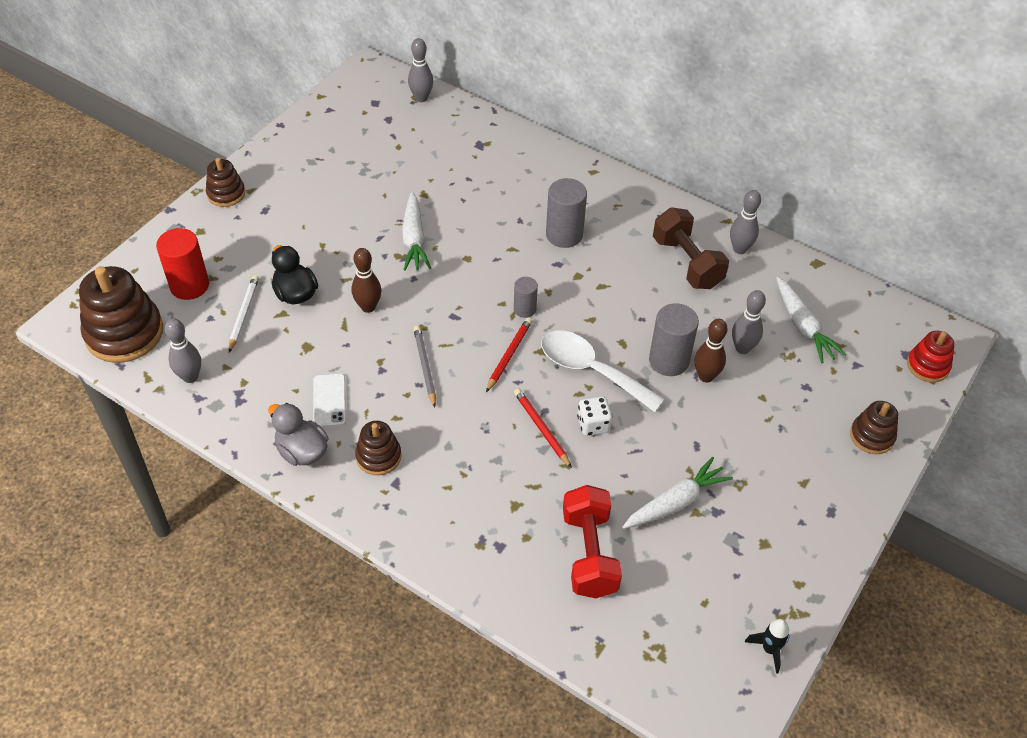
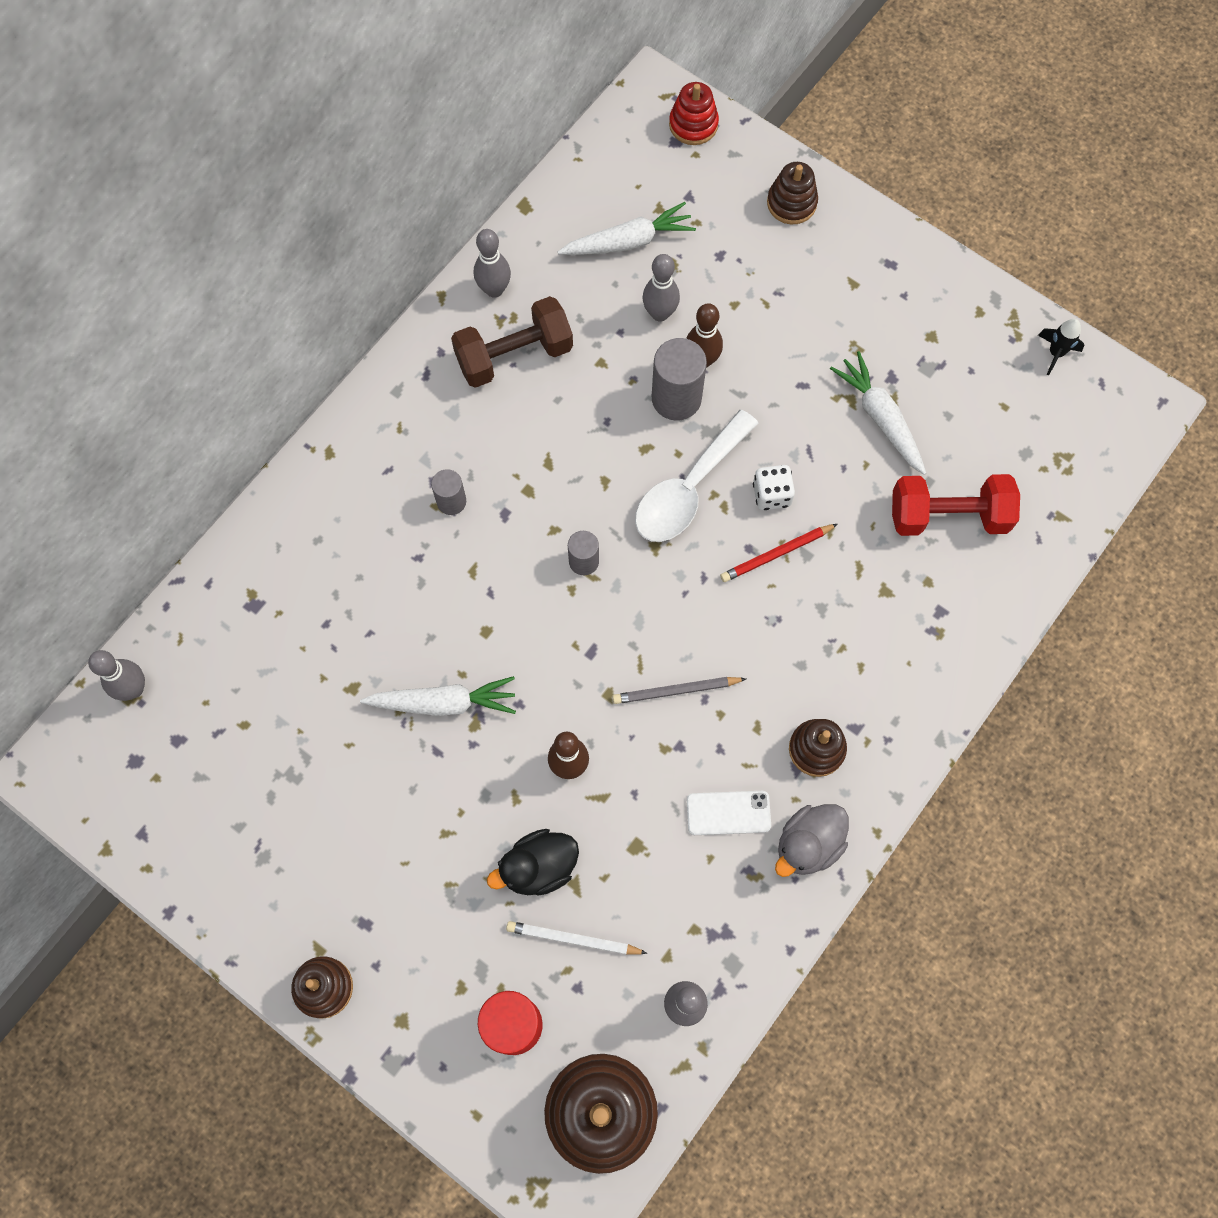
camera: 85 degrees left, 20 degrees up
(509, 355) = (660, 585): red pencil -> none
(564, 235) = (451, 501): grey cylinder -> grey cylinder, size x0.58

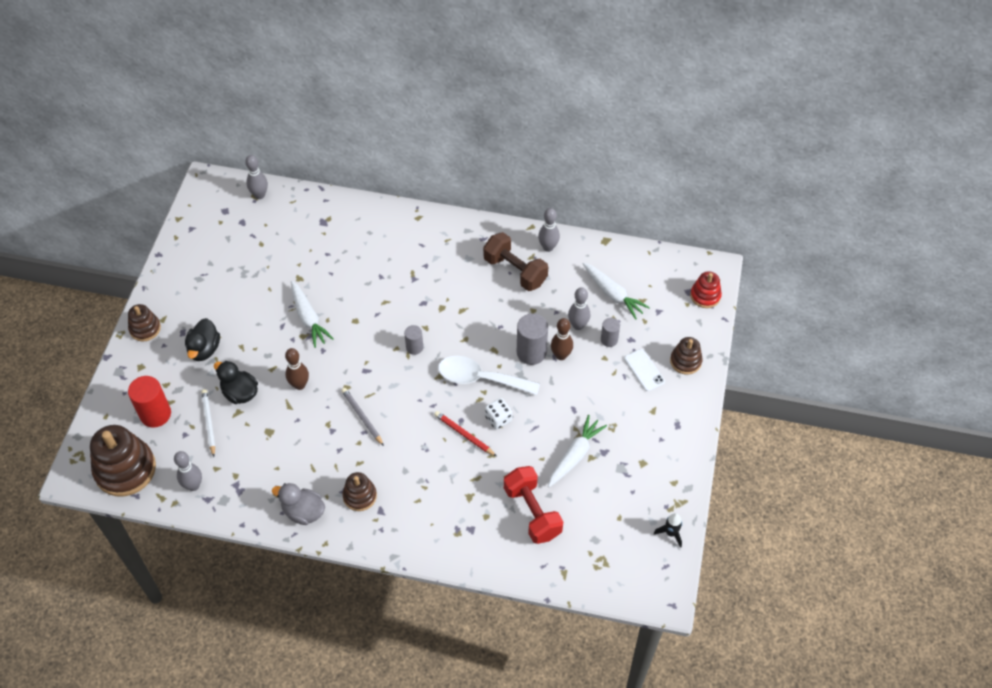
camera: 65 degrees right, 15 degrees down
(420, 897) = (204, 349): none -> black duck
(451, 501) = (418, 277): grey cylinder -> grey cylinder (609, 340)
(728, 813) = (305, 467): white phone -> white phone (644, 370)

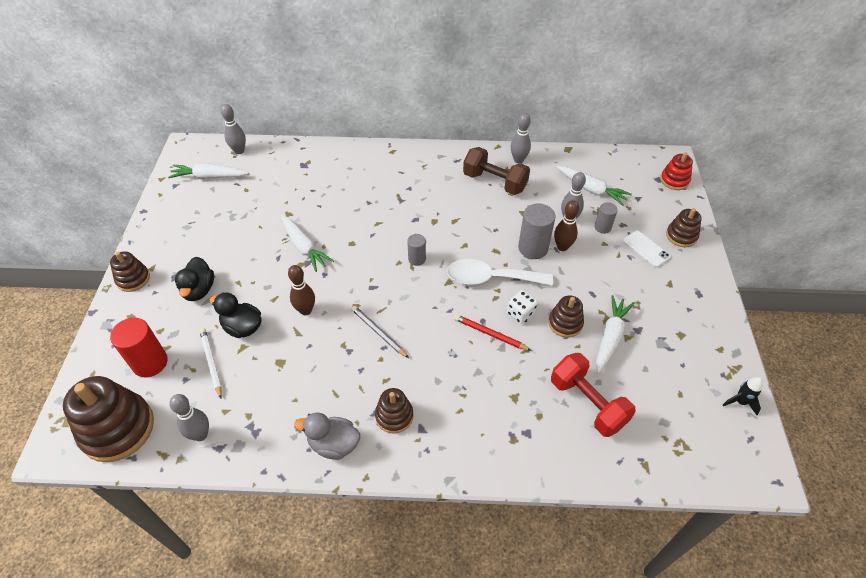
camera: 10 degrees left, 5 degrees down
(226, 223) = (209, 177): none -> white carrot
(537, 435) = (565, 323): none -> brown stacking toy

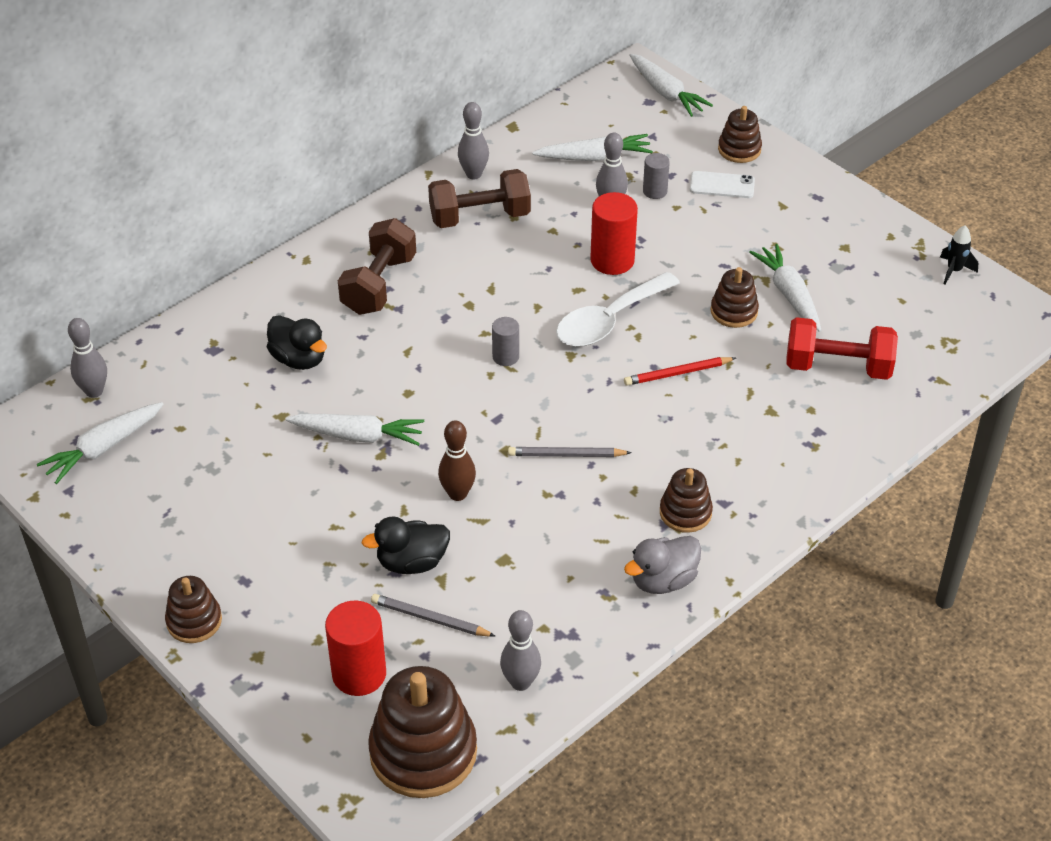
camera: 45 degrees left, 5 degrees down
(199, 290) = (299, 569): black duck -> black duck (299, 359)
(211, 363) = (430, 619): white pencil -> grey pencil
(407, 183) = (379, 285): none -> brown dumbbell
(520, 313) = (682, 333): white dice -> none
(533, 248) = (612, 260): grey cylinder -> red cylinder
(562, 247) = (640, 239): brown bowling pin -> none
(674, 180) = (666, 93): red stacking toy -> white carrot

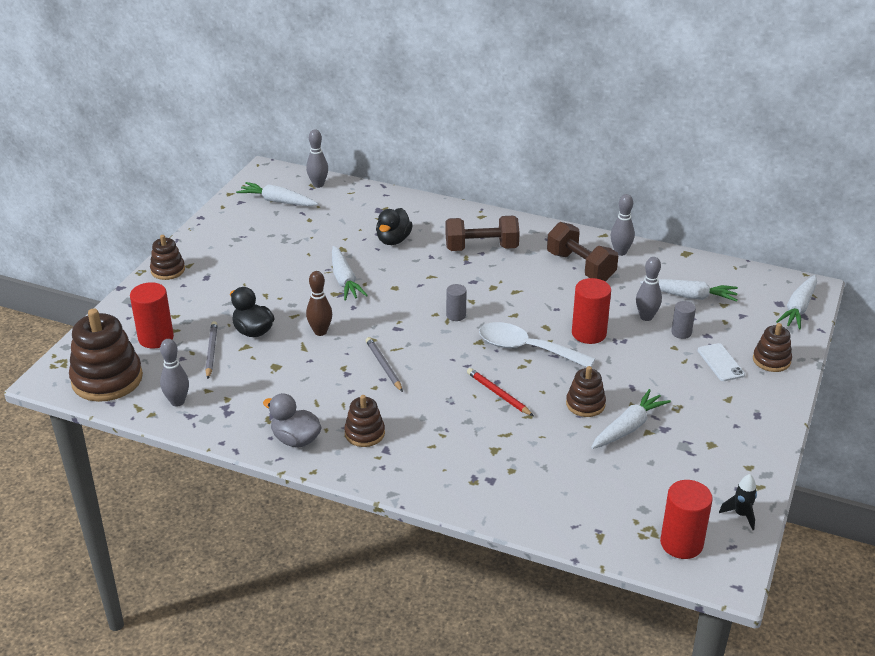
camera: 65 degrees right, 10 degrees down
(594, 157) = (690, 296): white carrot -> white carrot turned 45 degrees counterclockwise
(838, 367) = (568, 473): red dumbbell -> none
(975, 327) = (681, 543): none -> red cylinder

